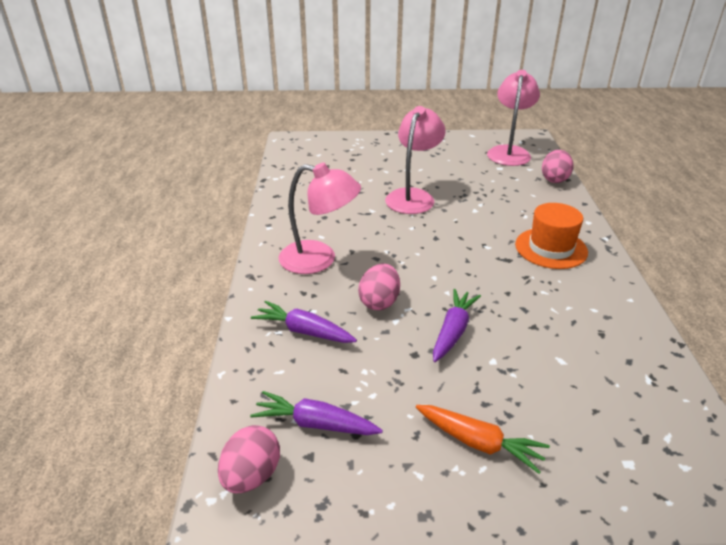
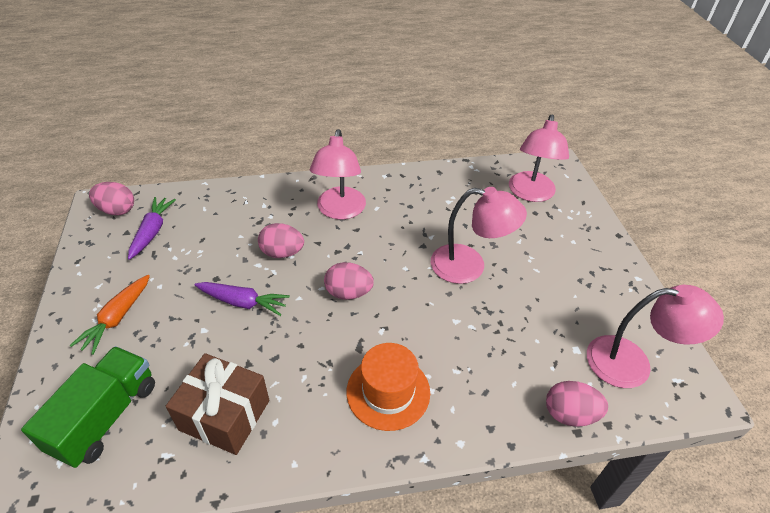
camera: 80 degrees right, 10 degrees up
(304, 331) = (246, 214): purple carrot -> none
(327, 157) = (530, 194): none -> pink lamp
(442, 261) = (348, 293): none -> pink egg
(595, 341) = (224, 415): none -> brown gift
(621, 433) = (105, 417): none -> green truck

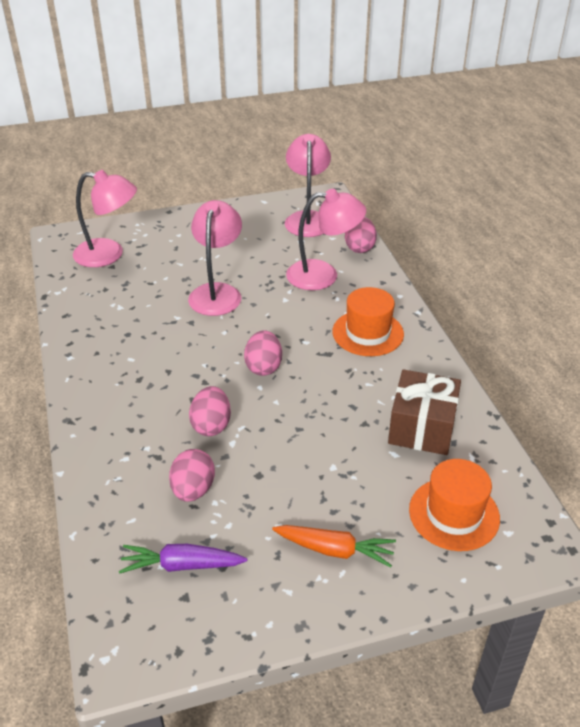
camera: 95 degrees left, 5 degrees down
(105, 417) = (454, 514): green truck -> orange hat
(117, 210) = (136, 628): pink egg -> pink egg (193, 490)
(243, 302) = (290, 443): purple carrot -> none
(340, 211) = (136, 387): pink lamp -> pink lamp (323, 275)

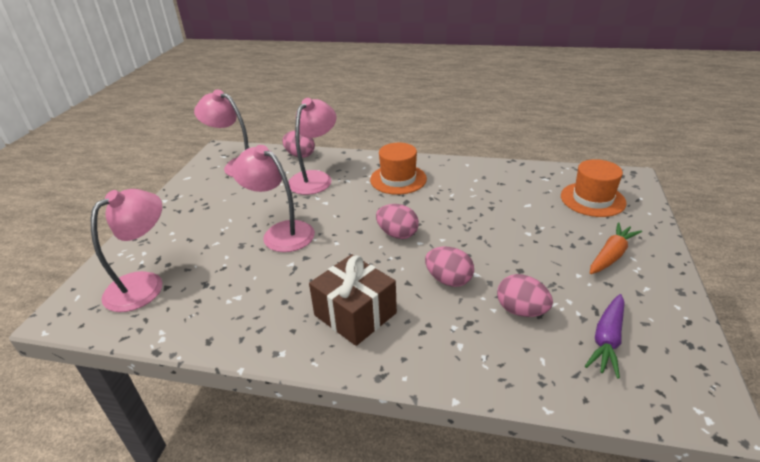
camera: 60 degrees left, 5 degrees down
(422, 427) = (508, 187): brown gift -> brown gift (355, 314)

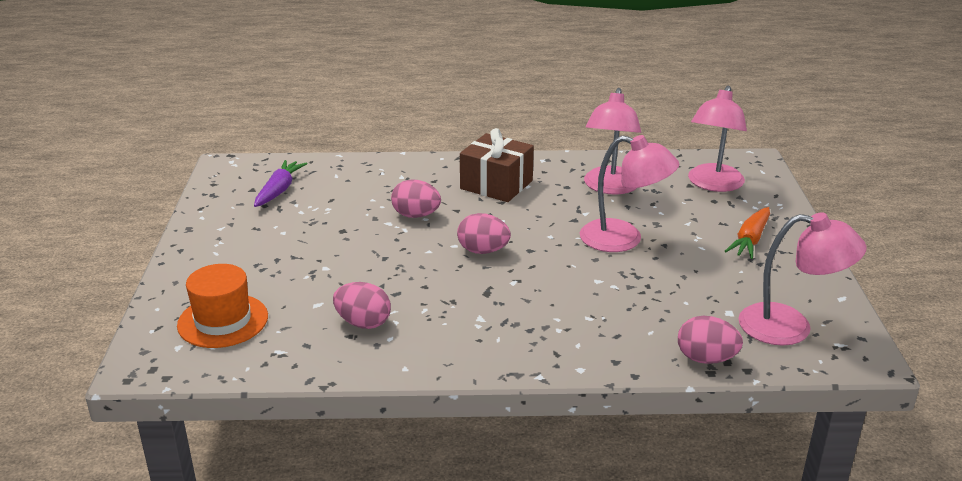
camera: 165 degrees right, 5 degrees down
(315, 178) = (642, 316): pink lamp -> pink lamp (610, 187)
(398, 179) = (511, 327): orange hat -> none
(521, 310) = (347, 201): pink egg -> pink egg (363, 323)
(611, 255) = (238, 253): orange carrot -> orange carrot (750, 240)

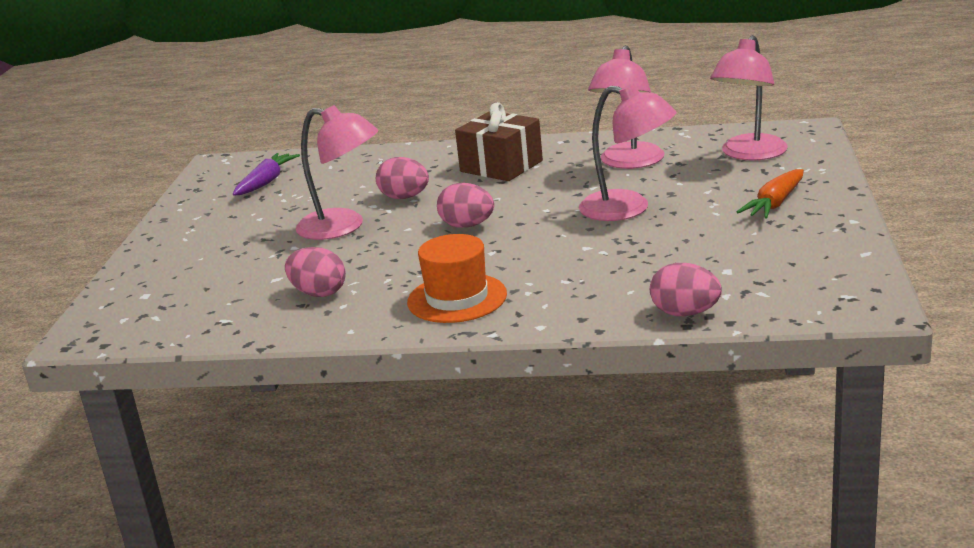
camera: 10 degrees right, 5 degrees down
(223, 321) = (174, 296): orange hat -> orange hat (457, 298)
(790, 327) = (794, 282): pink lamp -> pink lamp (343, 227)

